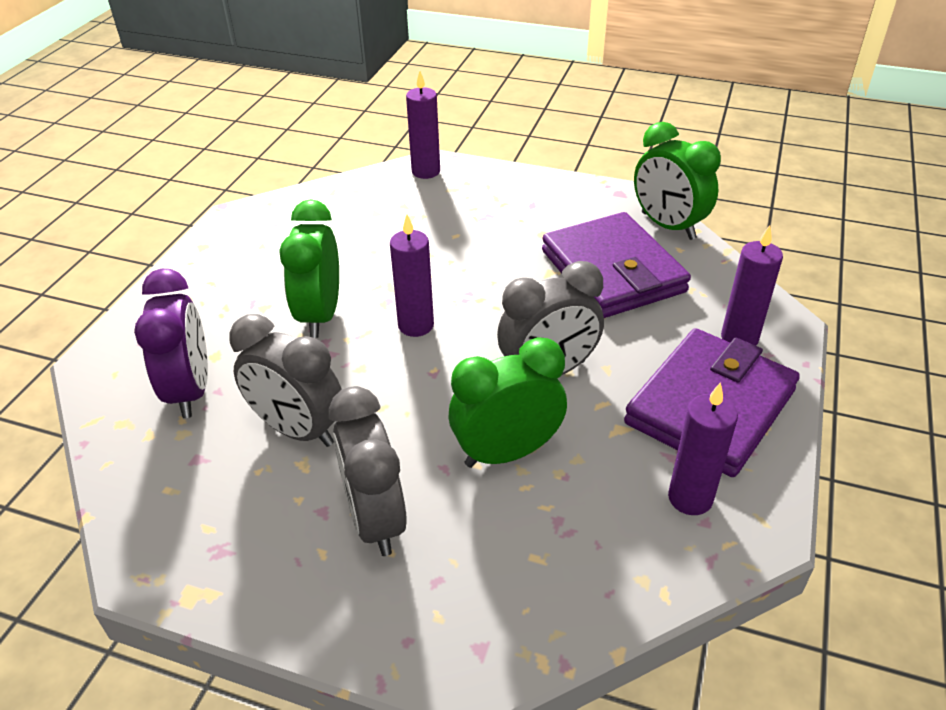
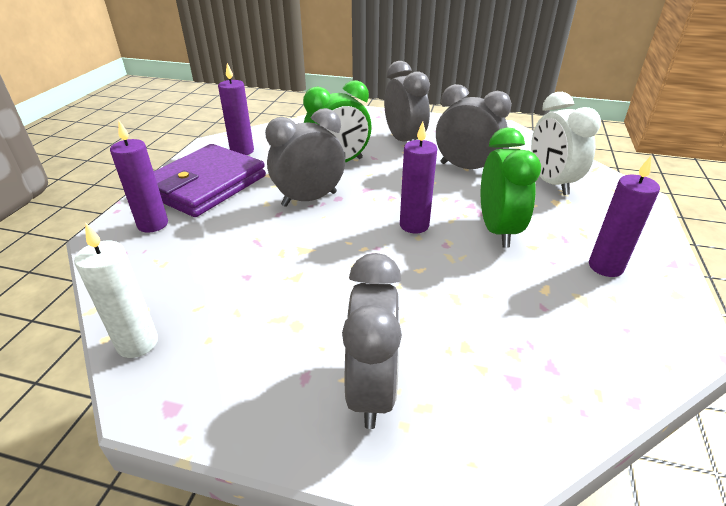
camera: 175 degrees right, 5 degrees down
(190, 390) = (551, 183): purple clock -> white clock
(426, 171) = (479, 452): purple candle -> purple candle (605, 267)
(485, 197) = (372, 389): none -> grey clock
(612, 271) = (232, 279): purple wallet -> none
(668, 226) = (137, 343): green clock -> white candle

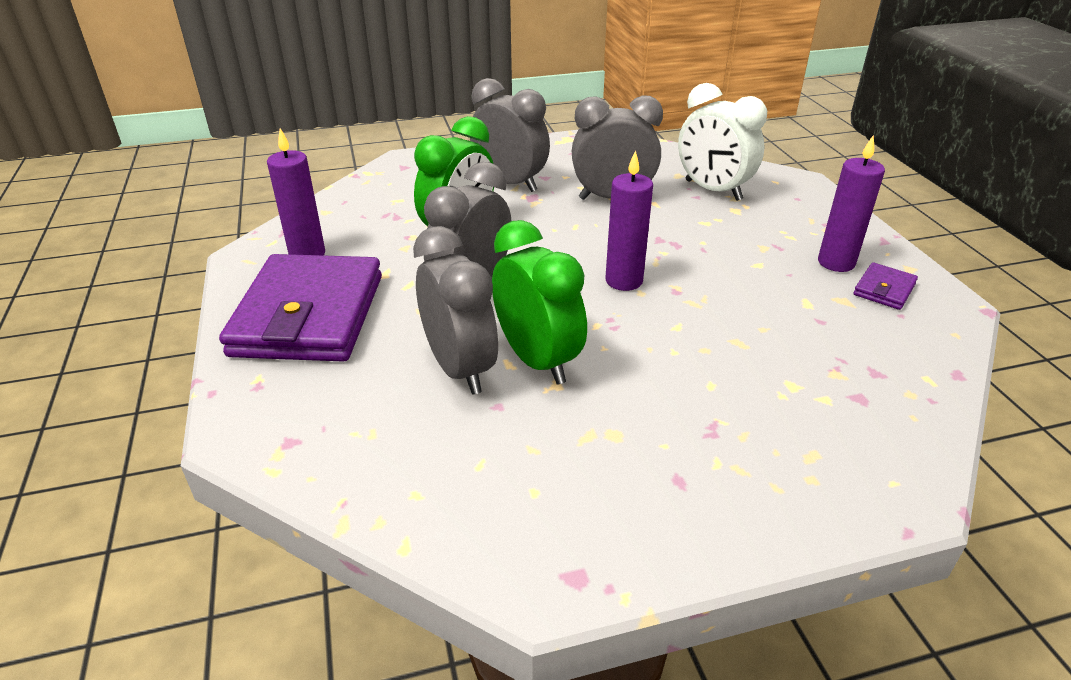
camera: 30 degrees left, 0 degrees up
(137, 343) = (454, 533): white candle -> none
(153, 224) = (294, 391): purple candle -> none
(372, 389) = (753, 461): grey clock -> grey clock (460, 368)
(497, 230) = (711, 258): green clock -> green clock (537, 360)
(631, 303) = (884, 289): none -> purple wallet

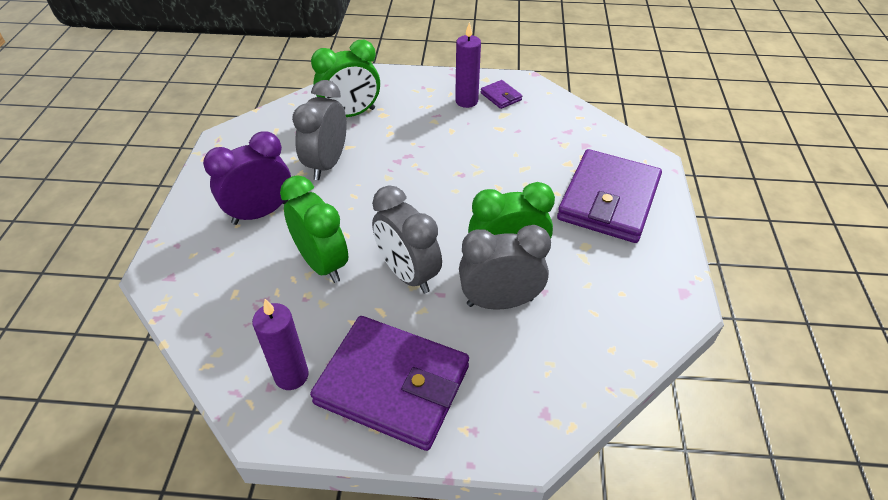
camera: 70 degrees left, 10 degrees up
(510, 183) = (260, 213): grey clock -> purple clock
(624, 281) = (438, 193): purple candle -> none
(713, 190) = (351, 114): white clock -> green clock
(740, 446) = (608, 200): none -> purple wallet

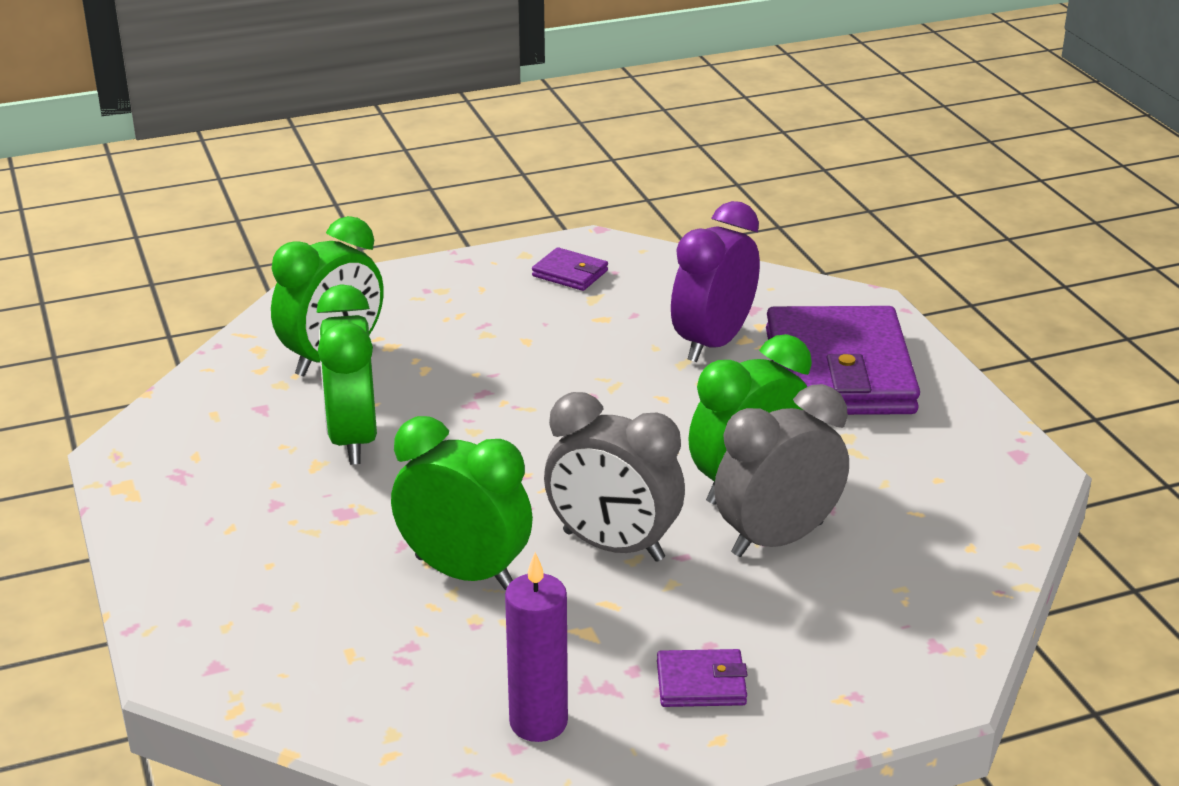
camera: 25 degrees left, 15 degrees down
(260, 213) = (296, 537): purple clock -> purple clock (713, 343)
(327, 164) = (353, 439): grey clock -> green clock
(393, 385) = (701, 683): purple wallet -> purple wallet, size x0.41
(466, 101) = (518, 293): purple candle -> none

